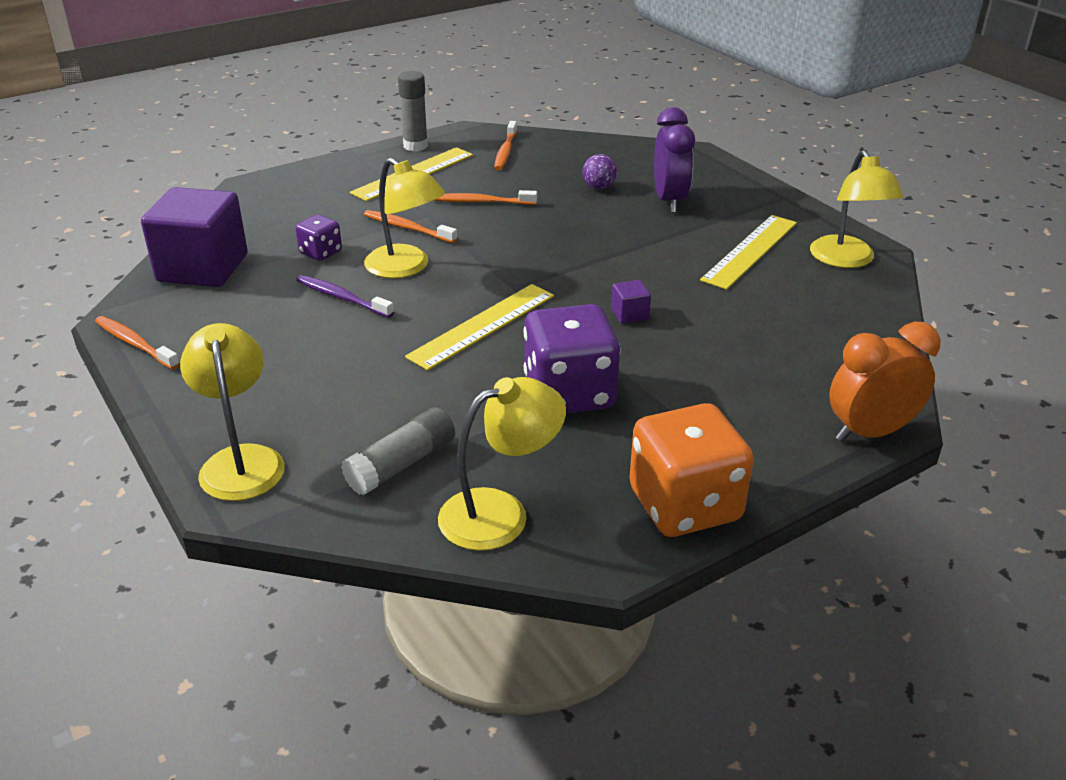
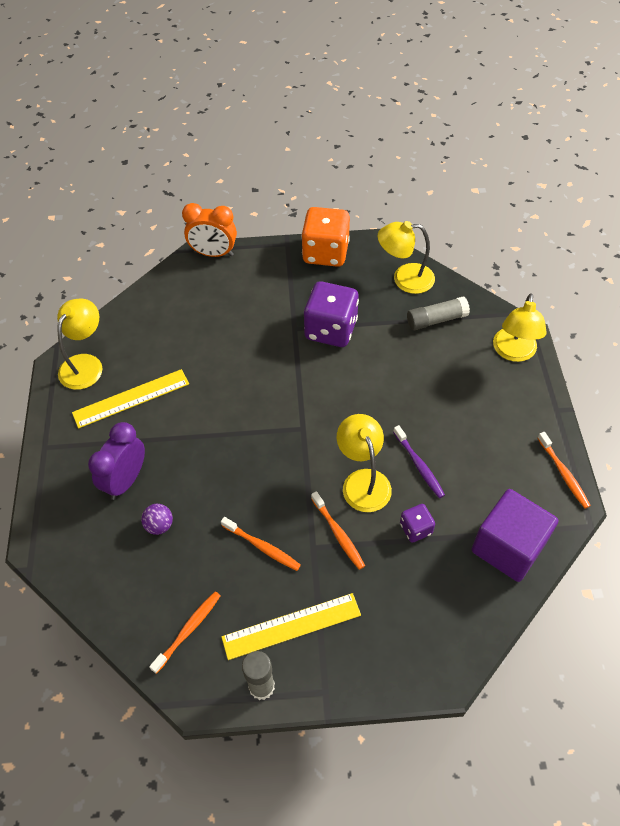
camera: 150 degrees left, 20 degrees up
(482, 325) = (345, 400): yellow ruler -> none
(629, 314) = (255, 373): purple cube -> none

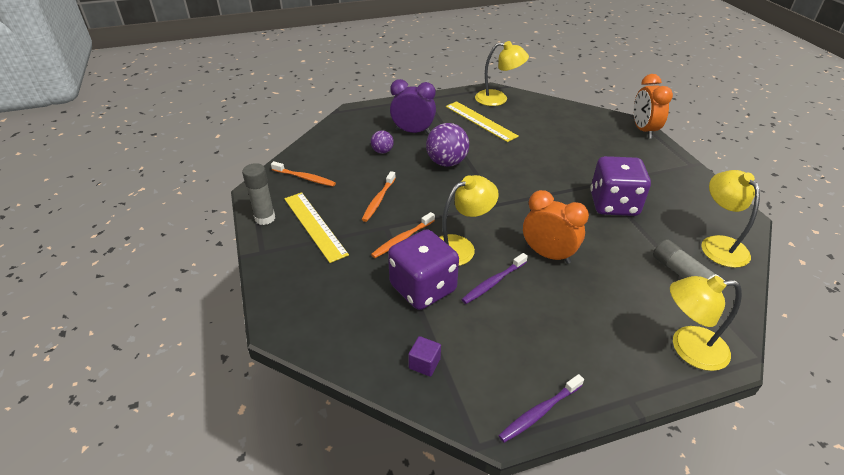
camera: 75 degrees right, 15 degrees down
(209, 458) = (446, 162): none -> purple ball
(325, 253) = (702, 188): orange dice -> none
(390, 409) = (548, 254): none -> orange clock
(415, 529) = (423, 288): purple dice -> purple dice, size x2.01
(508, 547) = (424, 363): purple cube -> purple cube, size x0.40
(563, 474) = (539, 412): orange toothbrush -> purple toothbrush

